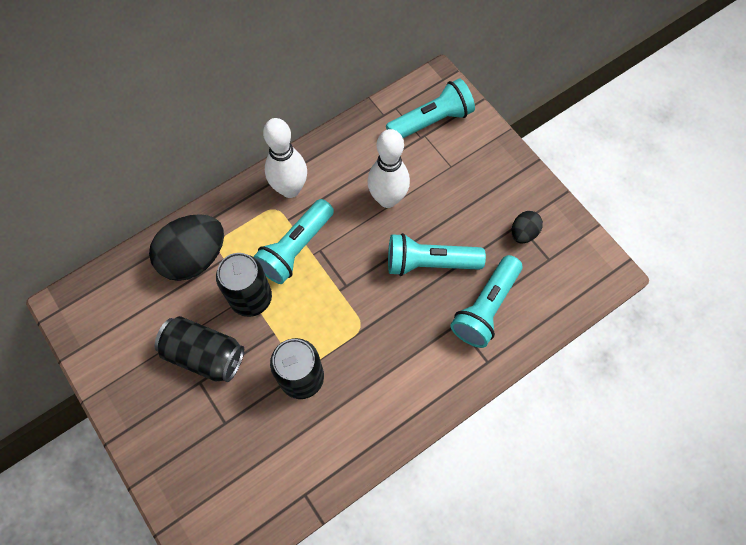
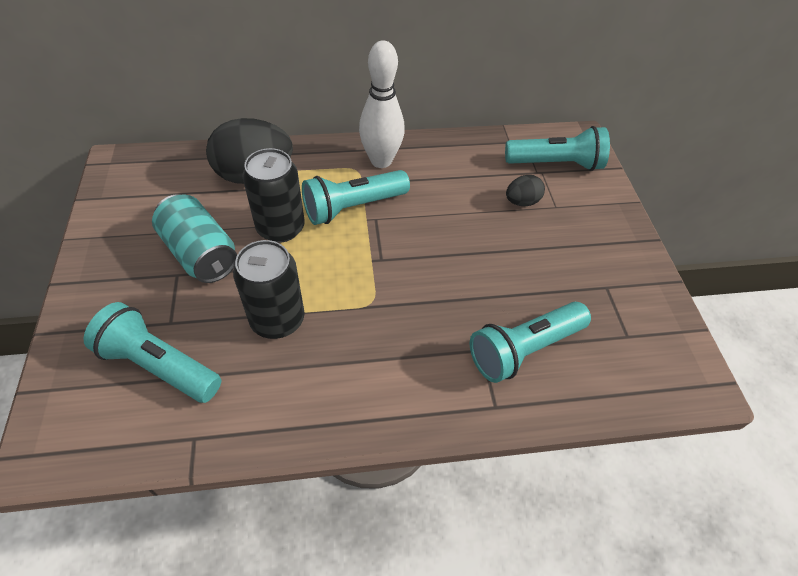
camera: 25 degrees right, 15 degrees down
(204, 354) = (200, 253): black can -> turquoise can
(387, 199) = (472, 206): white bowling pin -> none
(429, 262) = (483, 278): turquoise flashlight -> turquoise flashlight (159, 365)
(523, 233) = (608, 297): black egg -> black egg (521, 202)

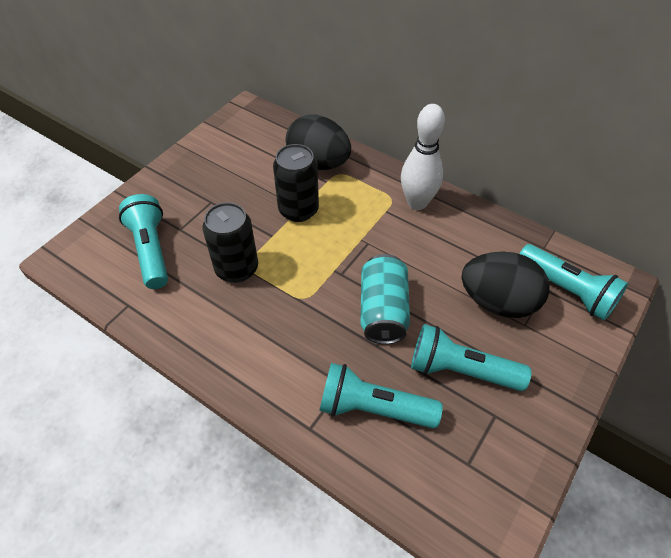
camera: 45 degrees right, 0 degrees up
(200, 253) = (236, 197): turquoise can -> turquoise can (383, 311)
(353, 207) = (360, 225): turquoise flashlight -> turquoise flashlight (461, 370)
(521, 202) = (498, 302): black egg -> black egg, size x2.03

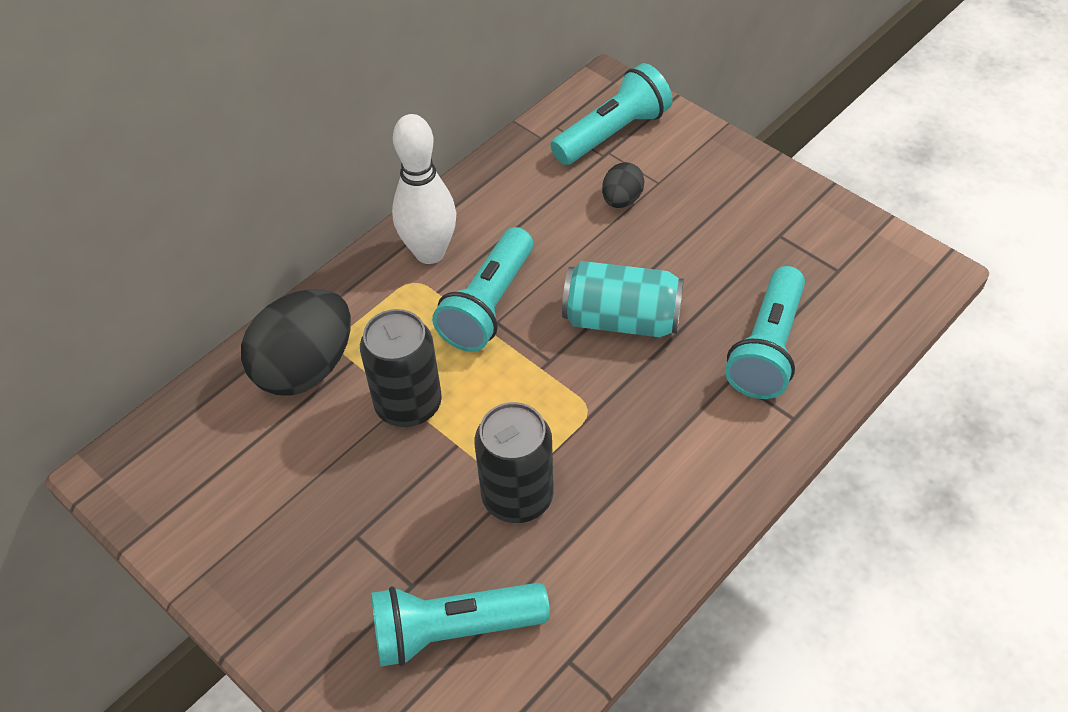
camera: 80 degrees left, 0 degrees up
(461, 370) = (718, 254): turquoise flashlight -> turquoise flashlight (488, 305)
(498, 302) = (621, 200): black egg -> black egg, size x0.49

